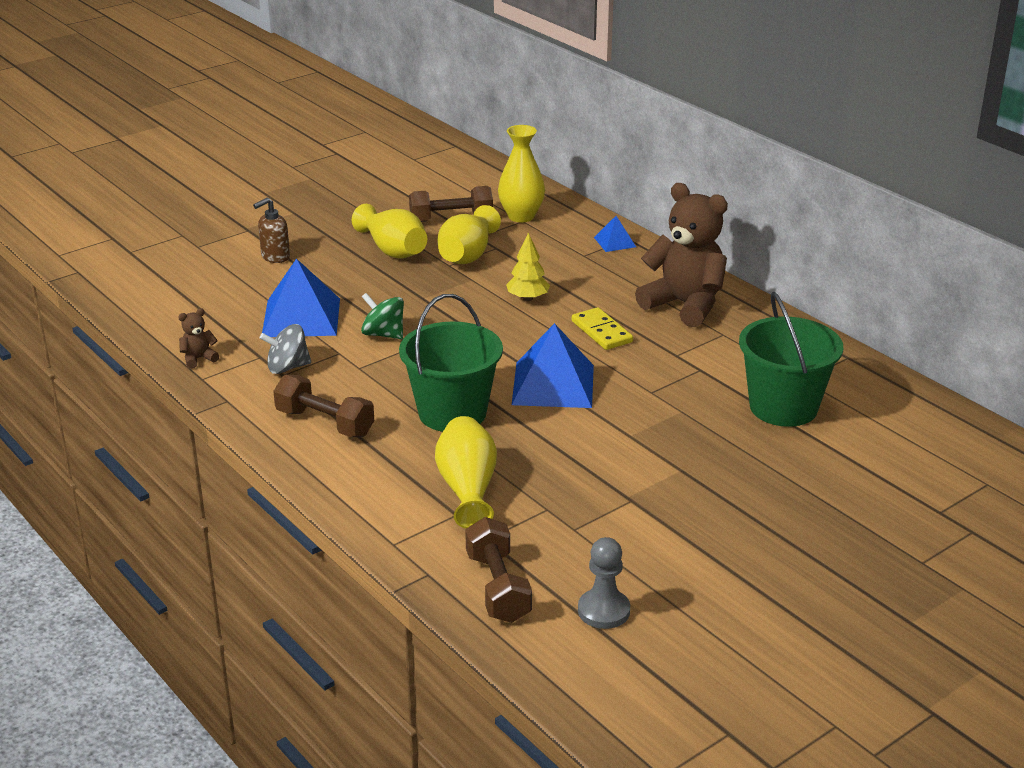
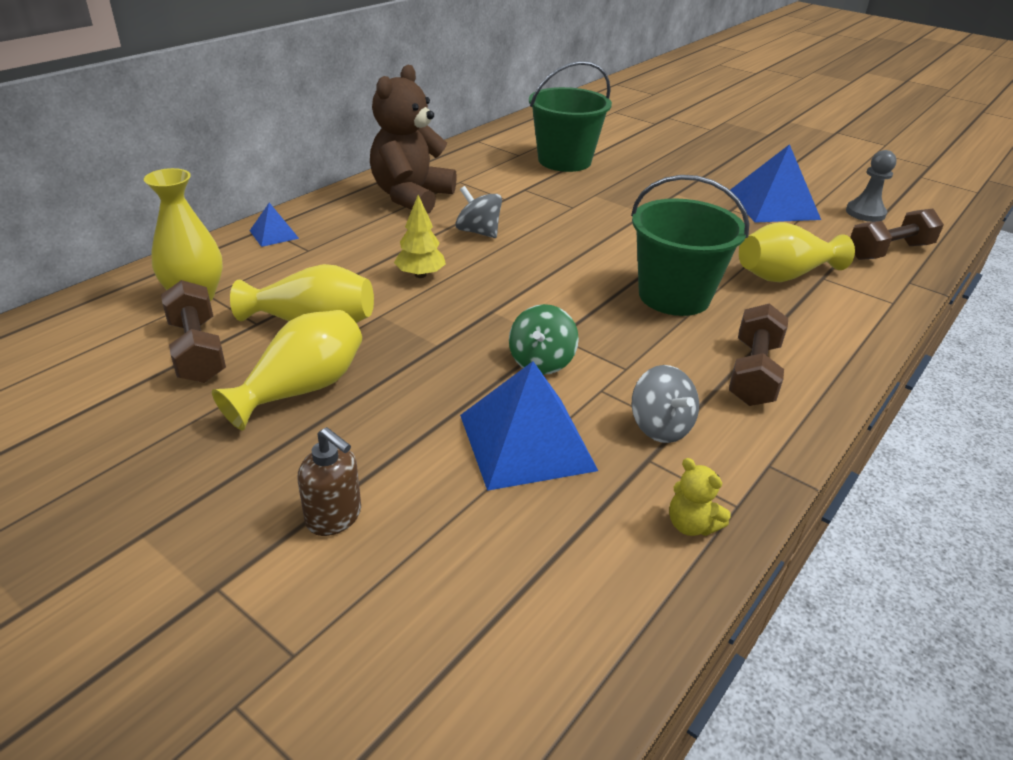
camera: 105 degrees left, 5 degrees up
(198, 359) = (691, 525): brown teddy bear -> yellow teddy bear
(553, 384) = (588, 249): blue pyramid -> blue pyramid (772, 205)
(601, 332) = (478, 232): yellow domino -> grey spinning top

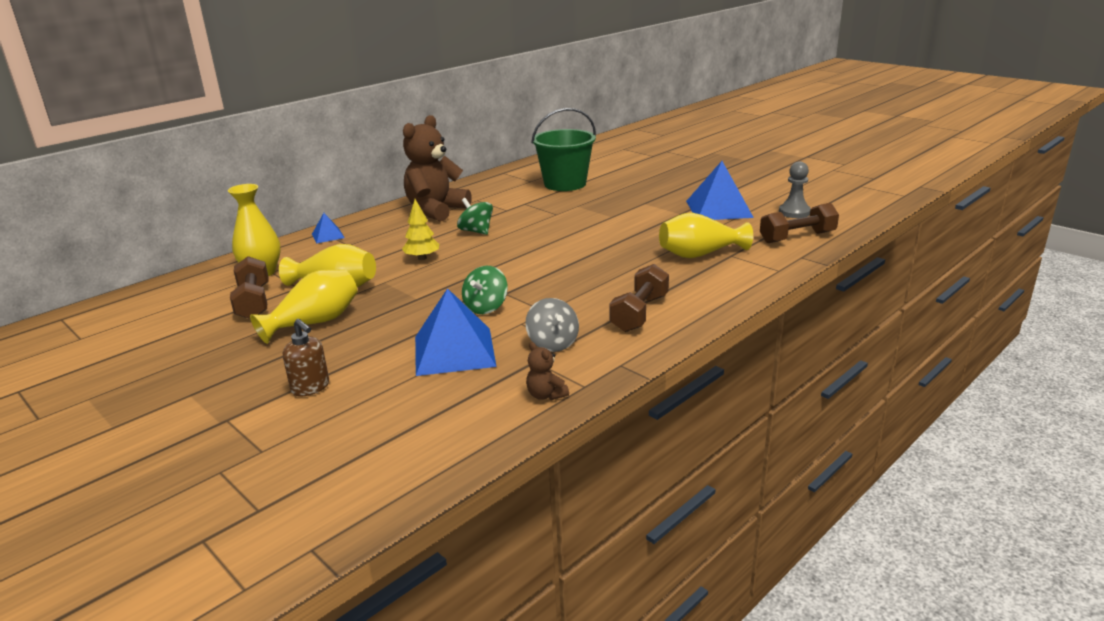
camera: 10 degrees right, 10 degrees down
(478, 232) = (476, 231): grey spinning top -> green spinning top
(674, 296) = (605, 268): green bucket -> none
(691, 525) = (546, 395): yellow teddy bear -> brown teddy bear

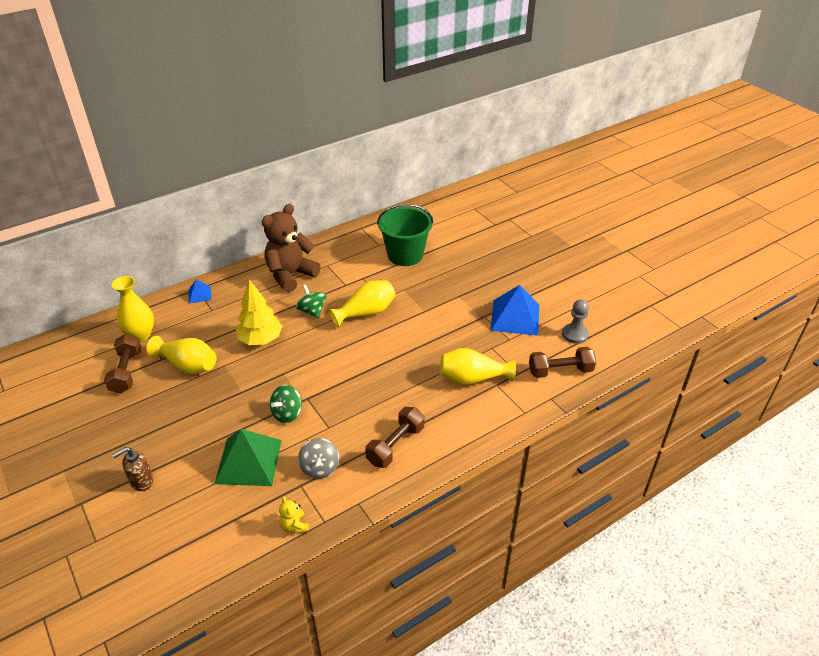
camera: 10 degrees right, 15 degrees up
(310, 388) = (141, 481): brown soap dispenser -> brown soap dispenser turned 90 degrees clockwise
(315, 323) = (162, 406): yellow vase -> yellow vase (366, 313)
(422, 258) = (260, 339): yellow tree -> yellow tree, size x1.57
(454, 351) = (248, 461): blue pyramid -> green pyramid
(546, 395) = (294, 526): brown teddy bear -> yellow teddy bear

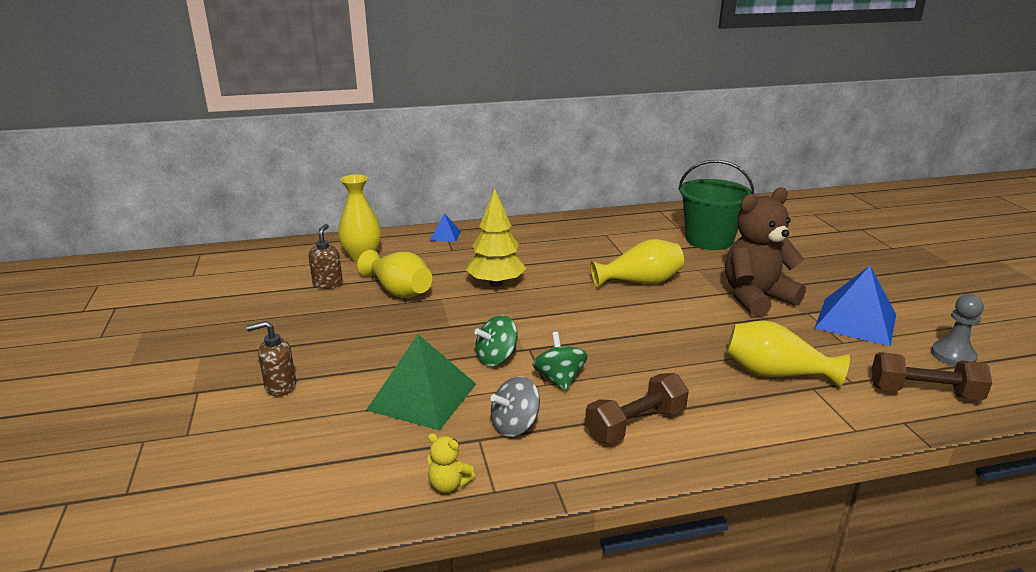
camera: 20 degrees right, 15 degrees down
(126, 372) = (328, 284): brown dumbbell -> brown soap dispenser
(290, 275) = (558, 236): brown teddy bear -> brown teddy bear (756, 298)
(294, 526) = (449, 485): yellow teddy bear -> yellow teddy bear turned 60 degrees counterclockwise
(312, 311) = (571, 269): green spinning top -> green spinning top (559, 379)
(320, 468) = (515, 425): grey spinning top -> grey spinning top turned 45 degrees clockwise

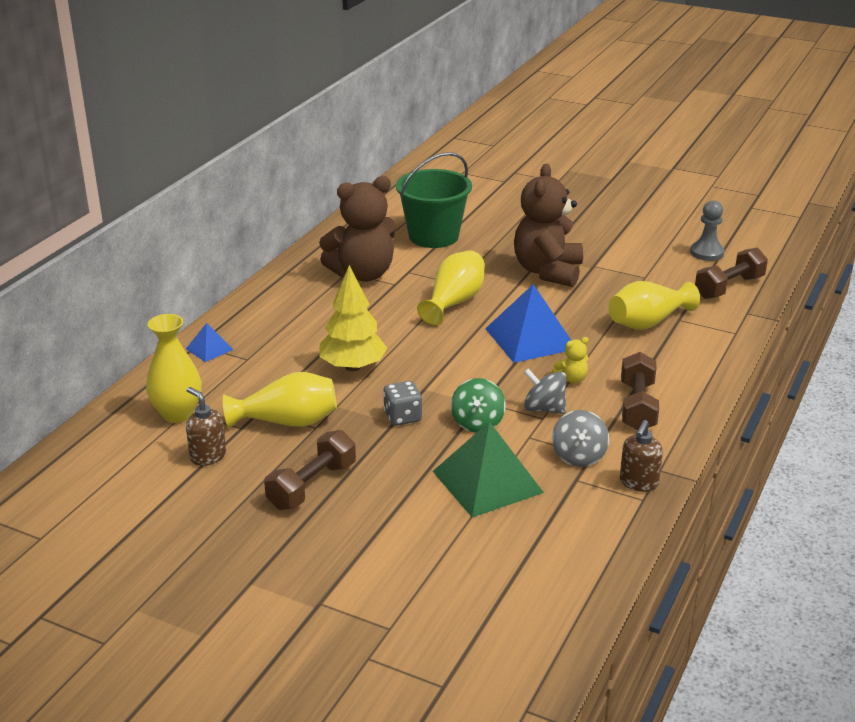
camera: 50 degrees left, 5 degrees up
(280, 386) = (375, 550): brown soap dispenser -> brown soap dispenser (638, 483)
(334, 330) = (312, 486): none -> brown dumbbell
(449, 485) = (615, 516): yellow teddy bear -> yellow teddy bear (571, 379)
(461, 326) = (402, 417): none -> grey dice
(559, 379) = (544, 409): green spinning top -> grey spinning top
(613, 239) = (362, 274): none -> brown teddy bear
(855, 321) = (627, 256): blue pyramid -> blue pyramid (530, 338)

